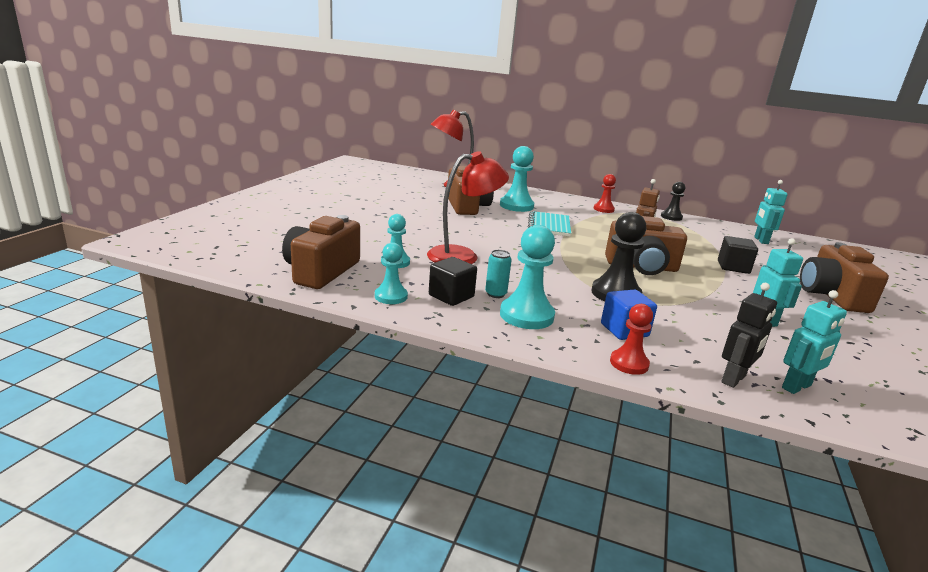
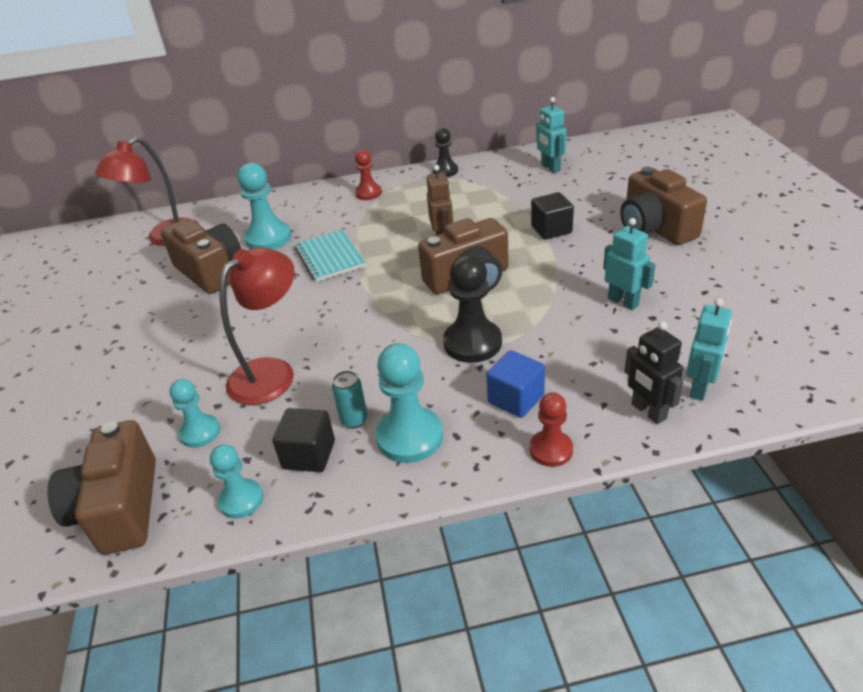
camera: 25 degrees left, 15 degrees up
(734, 379) = (648, 411): black robot -> black robot turned 135 degrees clockwise

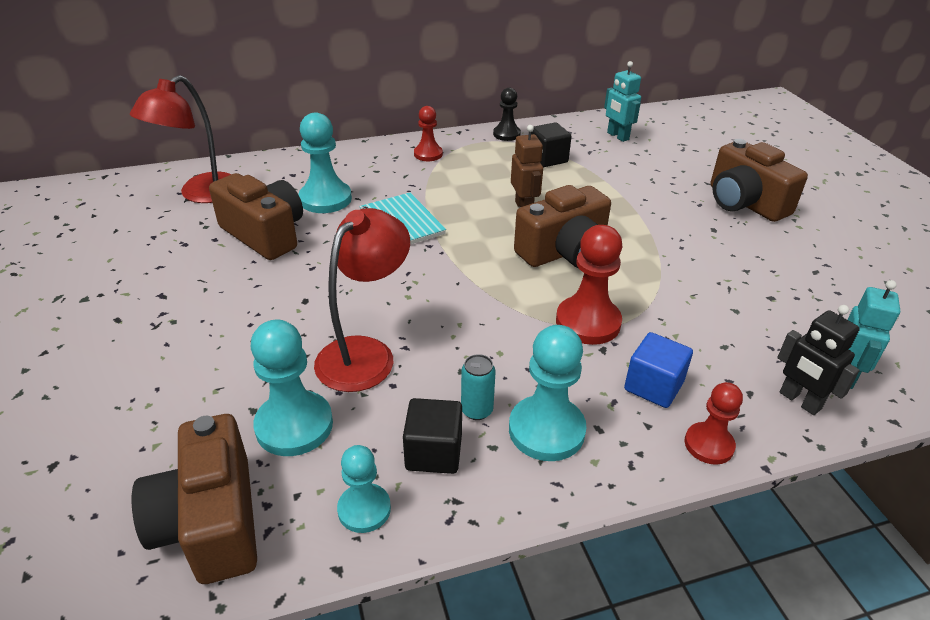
camera: 10 degrees left, 0 degrees up
(200, 432) = (294, 425): turquoise pawn -> turquoise pawn, size x1.62
(472, 343) = (588, 322): black pawn -> red pawn
(551, 229) = (637, 201): black cube -> black cube (548, 159)
(623, 302) = (736, 280): turquoise robot -> none

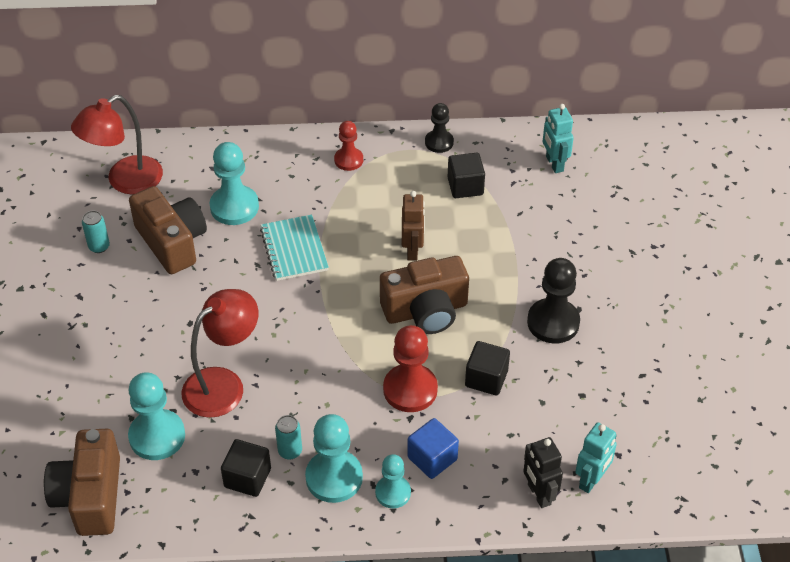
camera: 15 degrees right, 10 degrees up
(180, 248) = (99, 246): none -> turquoise can
(364, 509) = (188, 509): turquoise pawn -> turquoise pawn (393, 493)
(663, 299) = (486, 378): none -> black cube
(697, 243) = (553, 322): none -> black pawn
(708, 445) = (446, 514): red pawn -> none
(744, 203) = (630, 281): brown camera -> none

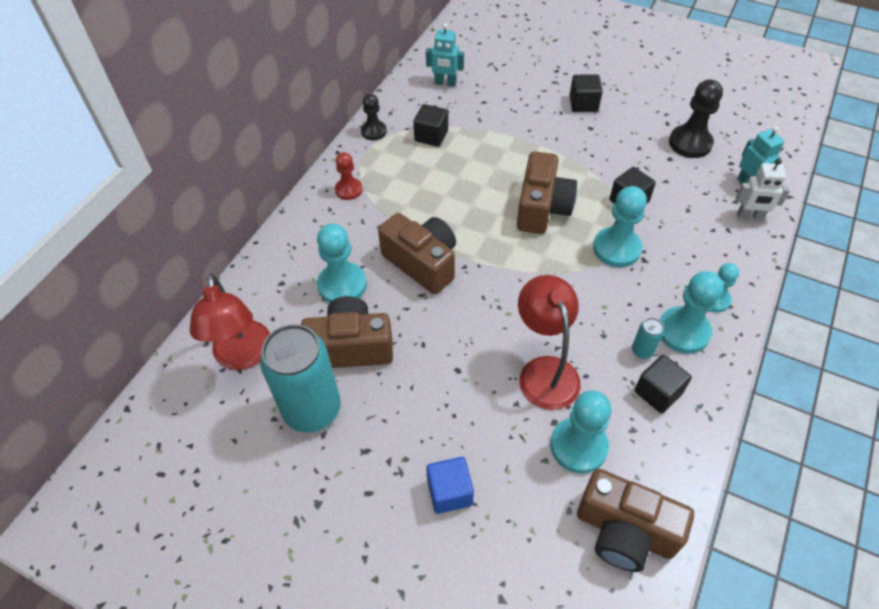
camera: 60 degrees left, 5 degrees up
(99, 246) = (312, 409): turquoise can -> turquoise can, size x2.48
(294, 249) = (422, 263): turquoise notebook -> brown camera
(410, 389) = (616, 248): red pawn -> turquoise pawn
(412, 250) = (475, 191): brown robot -> none
(432, 458) = (691, 262): blue cube -> blue cube (449, 492)
(539, 494) = (749, 217): black robot -> white robot
(553, 322) = (595, 145): black pawn -> black pawn (690, 143)
(614, 289) = (583, 104): none -> black cube

